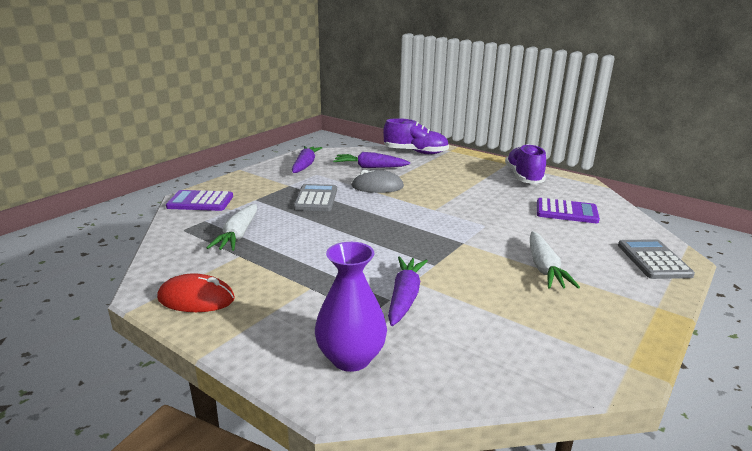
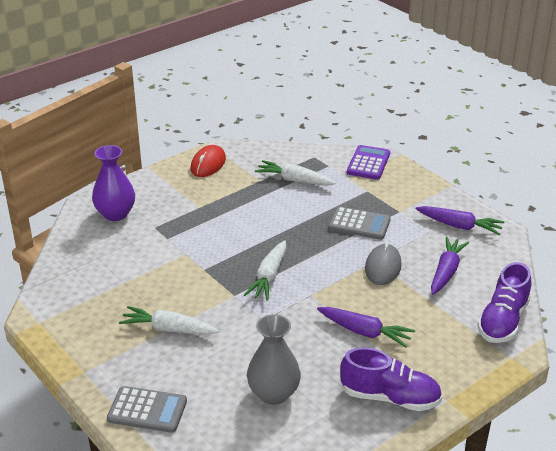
camera: 105 degrees right, 10 degrees up
(405, 297) = (166, 245): purple carrot -> purple carrot (365, 332)
(423, 229) = (268, 277): none -> white carrot
(566, 212) = (273, 393): purple calculator -> grey vase

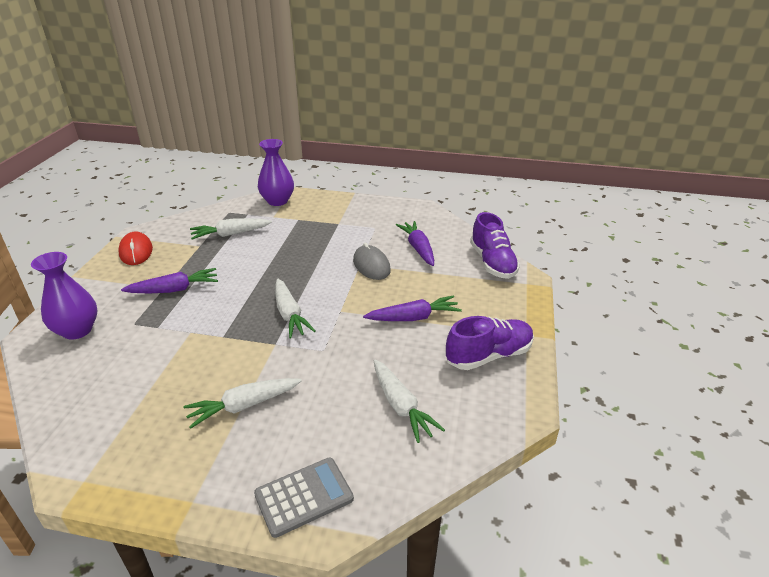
camera: 40 degrees left, 0 degrees up
(273, 393) = (401, 406): grey vase -> white carrot
(359, 224) = (318, 244): grey calculator -> none
(368, 163) = (277, 201): purple calculator -> purple vase
(459, 226) = (391, 216): purple carrot -> purple carrot (175, 289)

